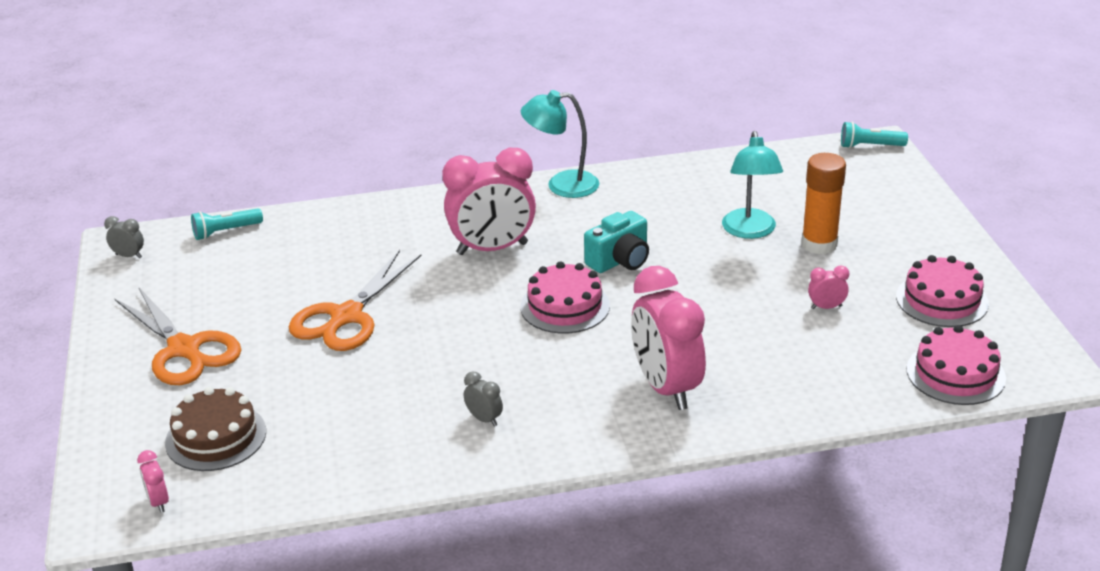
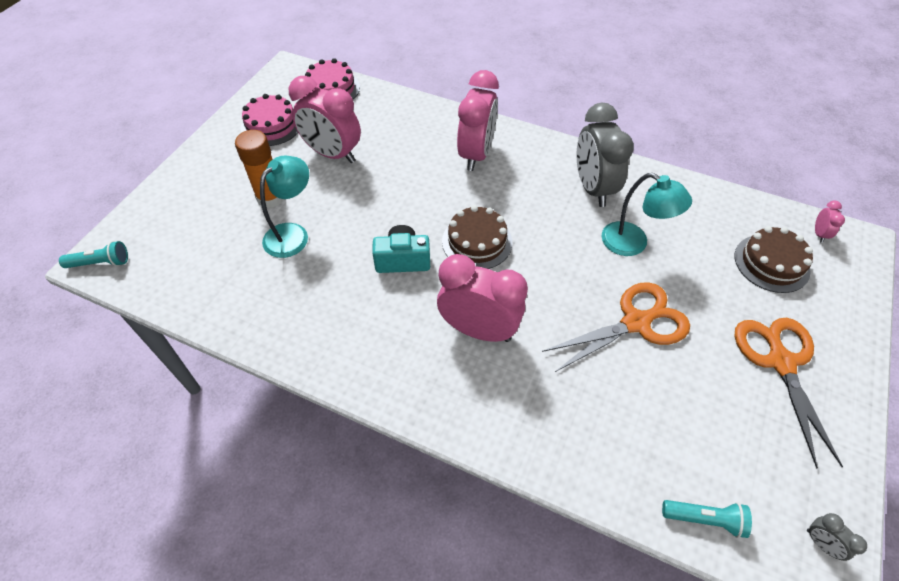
camera: 145 degrees left, 20 degrees up
(484, 419) = (593, 188): grey clock -> grey clock, size x2.44
(562, 185) = (357, 375): turquoise lamp -> turquoise lamp (633, 243)
(565, 306) = (477, 242): pink cake -> brown cake
(826, 307) = (332, 154): pink clock -> pink clock, size x2.44
(870, 146) = (100, 263): turquoise flashlight -> turquoise flashlight turned 45 degrees counterclockwise

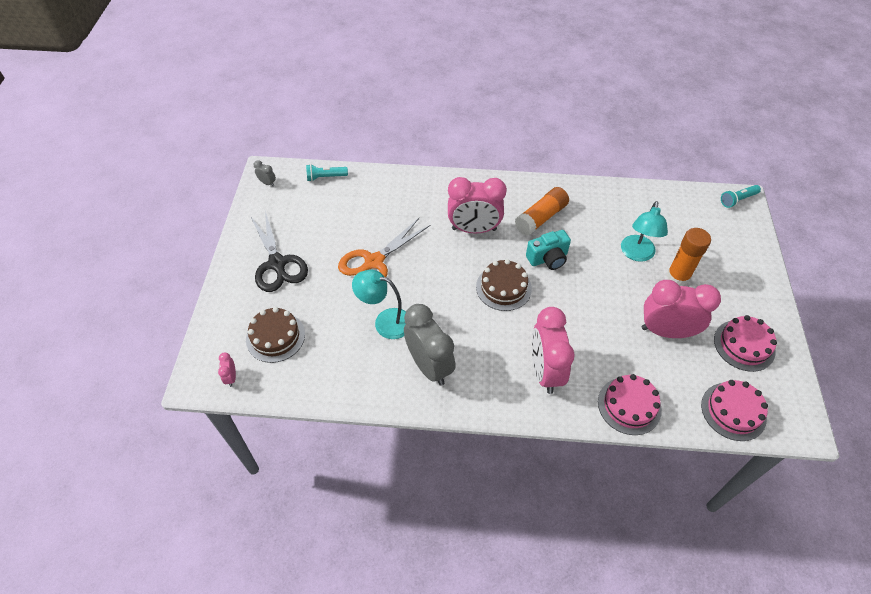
camera: 160 degrees right, 0 degrees up
(375, 318) = (541, 218): none -> orange glue stick
(416, 113) = (629, 405): none -> pink cake
(781, 362) = (277, 263): orange scissors -> black scissors

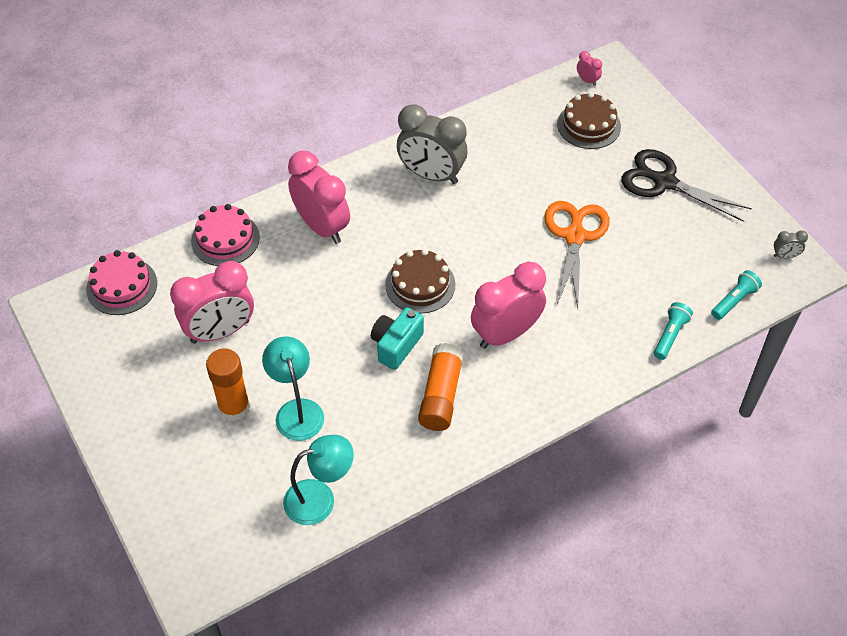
camera: 145 degrees right, 0 degrees up
(385, 321) = (506, 189): turquoise lamp -> turquoise lamp (320, 499)
(737, 200) = (198, 583): turquoise flashlight -> turquoise flashlight (670, 335)
(744, 345) = (129, 362): pink cake -> none

